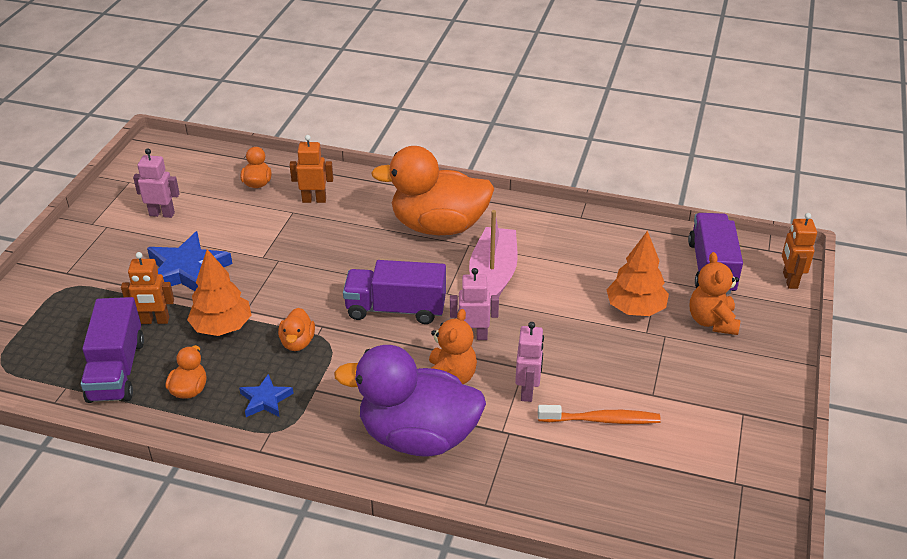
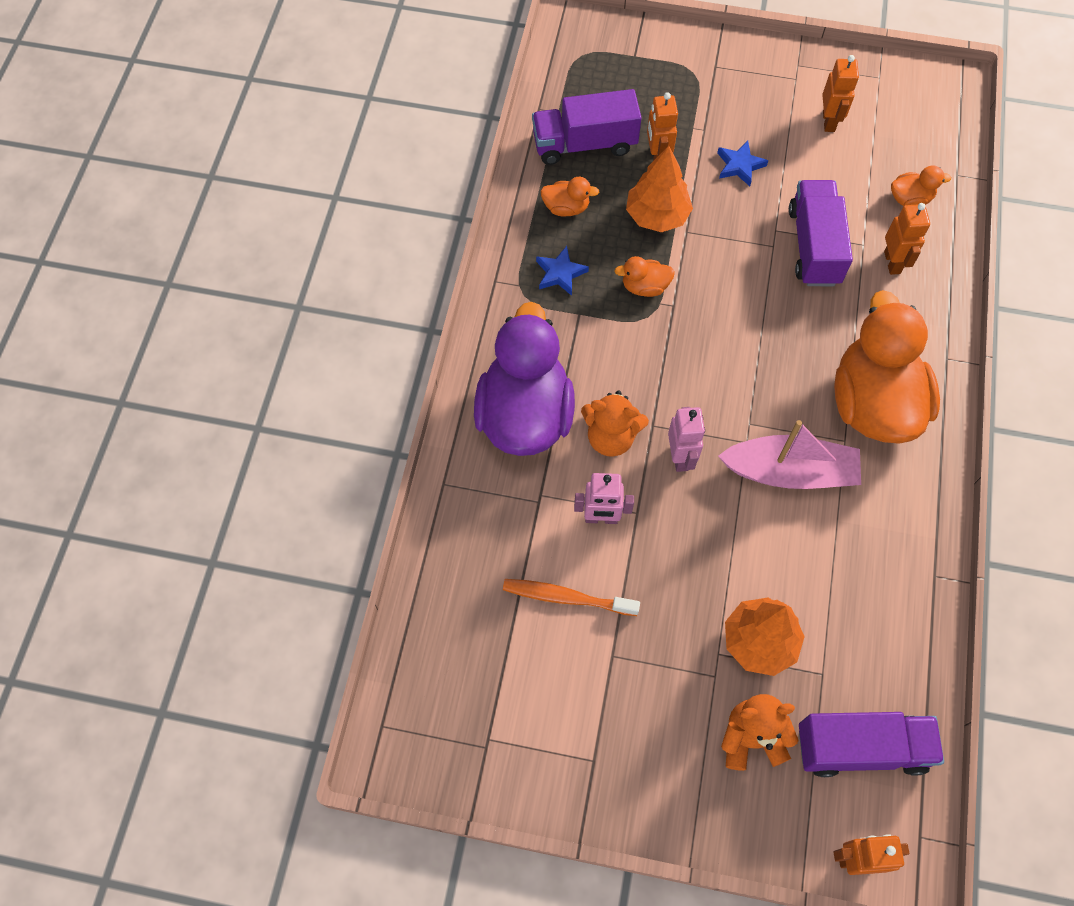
camera: 85 degrees right, 25 degrees up
(162, 214) = (829, 121): pink robot -> orange robot
(187, 270) = (740, 165): blue star -> blue star, size x0.55
(396, 309) = (712, 373): purple truck -> purple truck (814, 246)
(602, 420) = (566, 597): orange toothbrush -> orange toothbrush turned 105 degrees clockwise

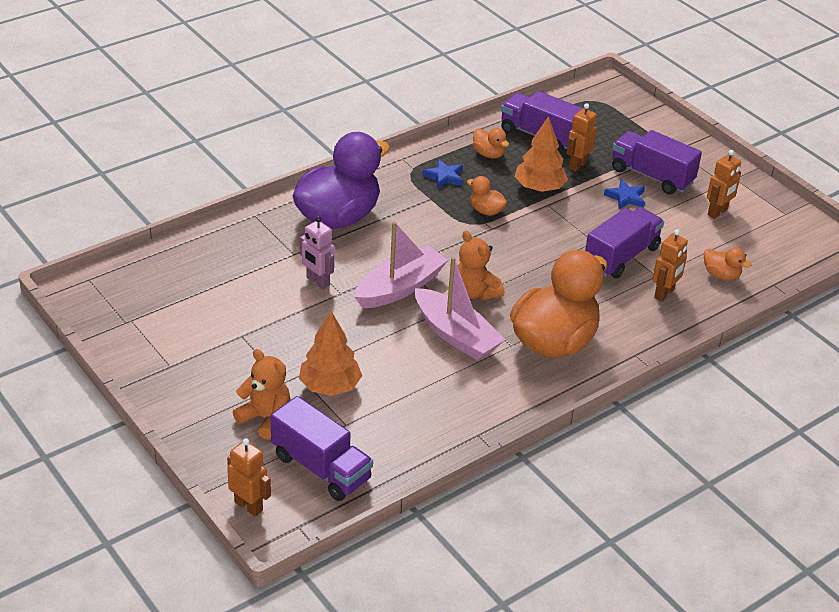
camera: 40 degrees right, 25 degrees down
(566, 597) = (252, 298): orange toothbrush -> none
(611, 437) = (372, 255): orange teddy bear -> orange teddy bear (475, 292)
(680, 457) = (400, 288): pink robot -> pink boat
(731, 119) = (651, 176): none -> purple truck

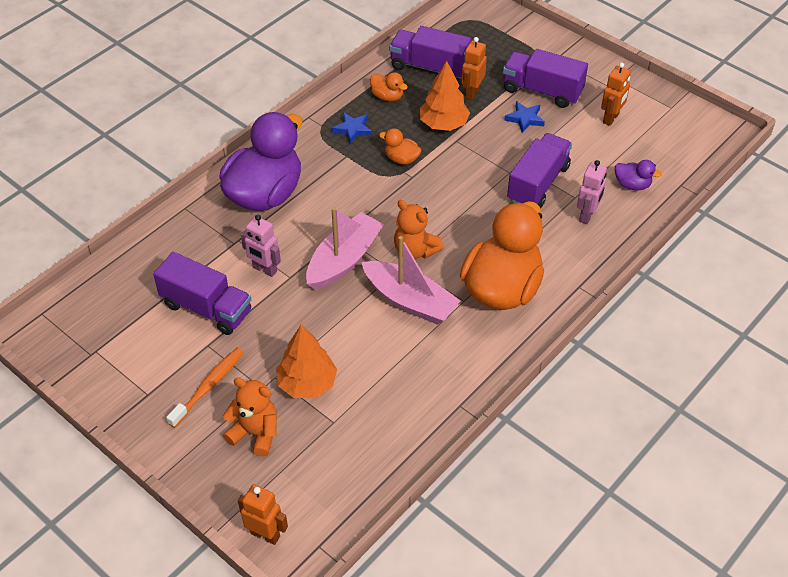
camera: 10 degrees left, 10 degrees up
(232, 370) = (209, 386): none -> orange toothbrush
(321, 468) = (323, 476): purple truck -> purple truck (206, 308)
(664, 294) = (587, 215): orange robot -> pink robot
(721, 275) = (632, 185): orange duck -> purple duck

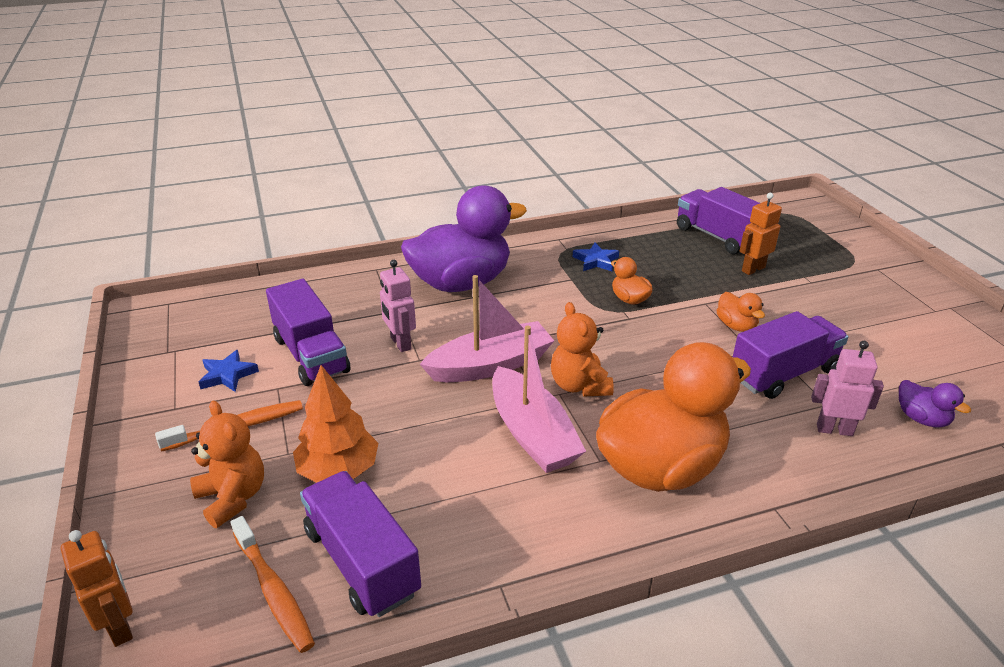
camera: 30 degrees right, 15 degrees down
(335, 472) = (273, 591): none -> orange toothbrush
(387, 96) = (654, 246): orange duck -> orange duck (736, 326)
(443, 124) = (700, 285): orange tree -> none
(525, 119) = (804, 309): blue star -> blue star (227, 375)
(542, 91) = (842, 291): purple truck -> purple truck (362, 561)
(587, 215) = (834, 429): pink robot -> pink robot turned 135 degrees counterclockwise
(611, 118) = (924, 341): orange robot -> none

